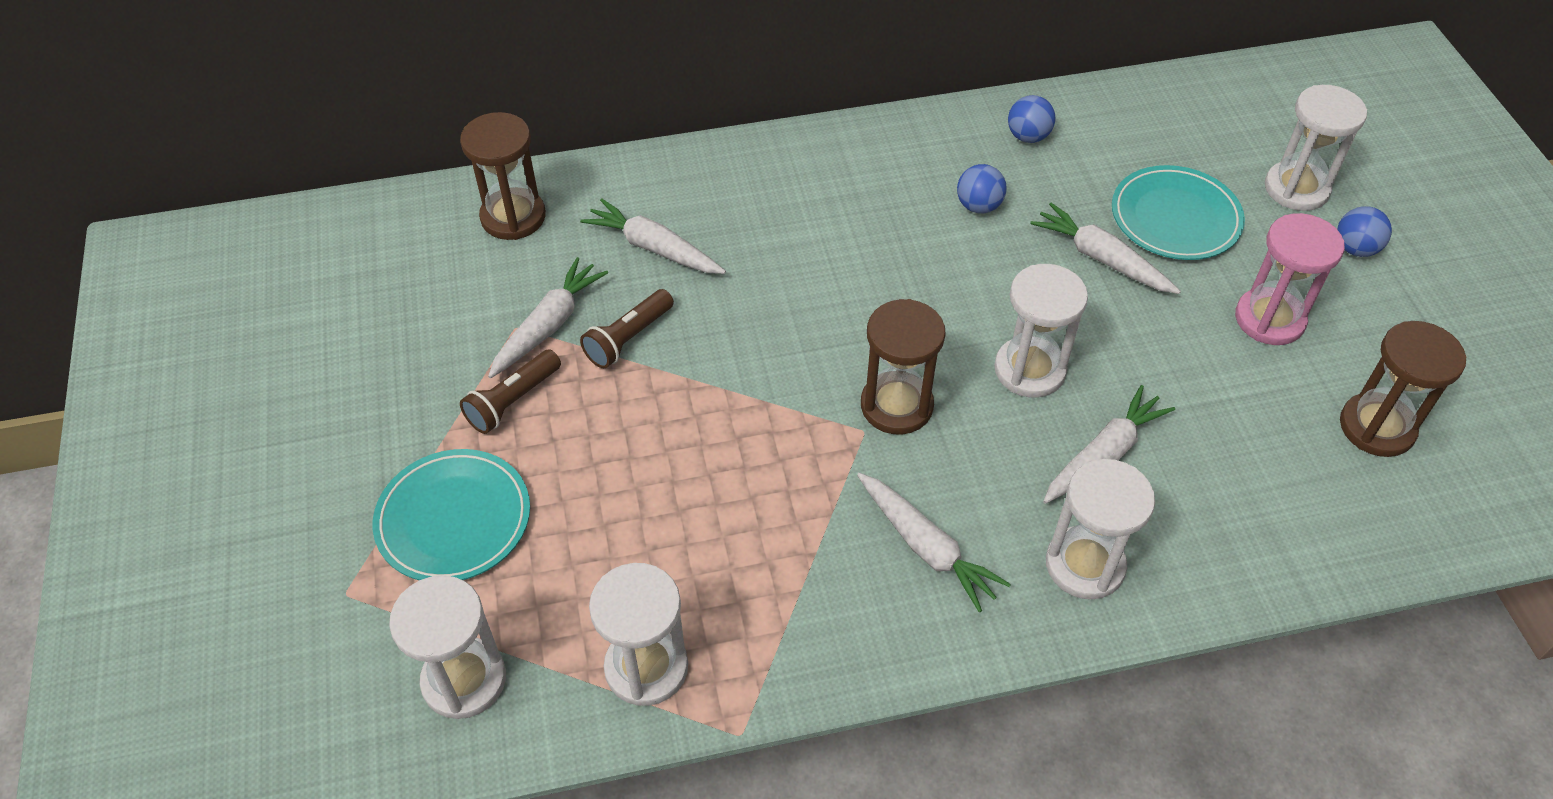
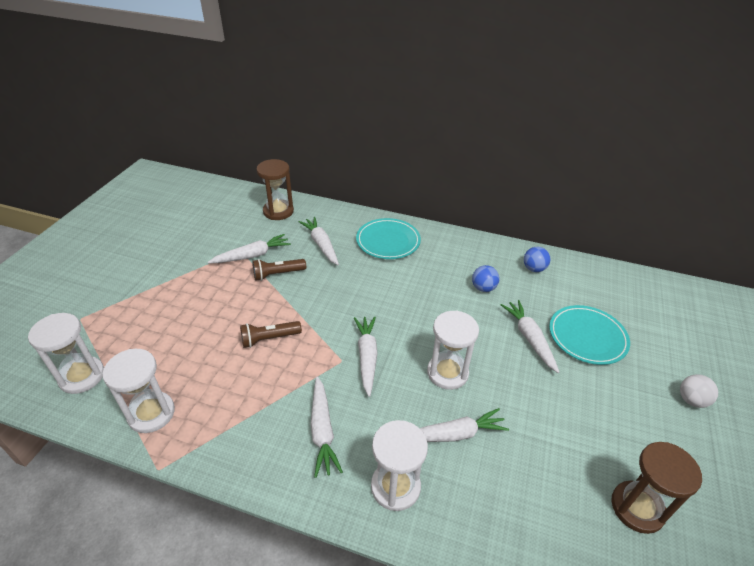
camera: 30 degrees right, 10 degrees down
(454, 519) = (144, 311): turquoise plate -> turquoise plate (388, 241)
(513, 401) = (211, 277): brown flashlight -> brown flashlight (269, 339)
(896, 406) = (367, 357): brown hourglass -> white carrot
(1269, 319) = (607, 412): pink hourglass -> none
(1296, 189) = (673, 353): white hourglass -> none
(1355, 248) = (691, 400): blue ball -> white ball

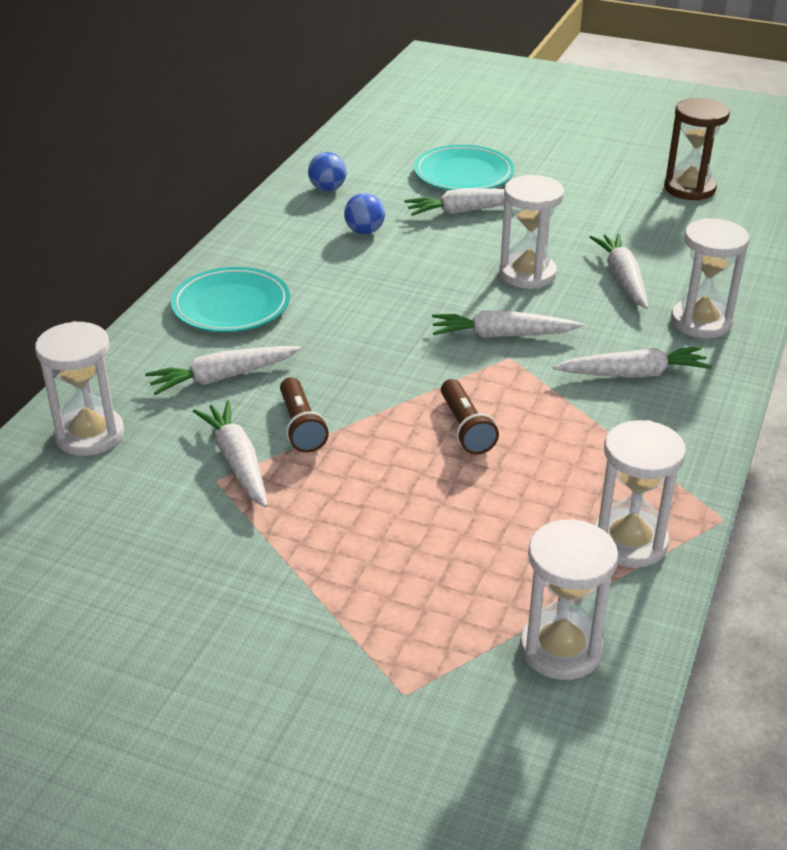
camera: 85 degrees left, 5 degrees down
(278, 211) = (89, 435): brown hourglass -> white hourglass
(691, 400) = (555, 136): white ball -> none

